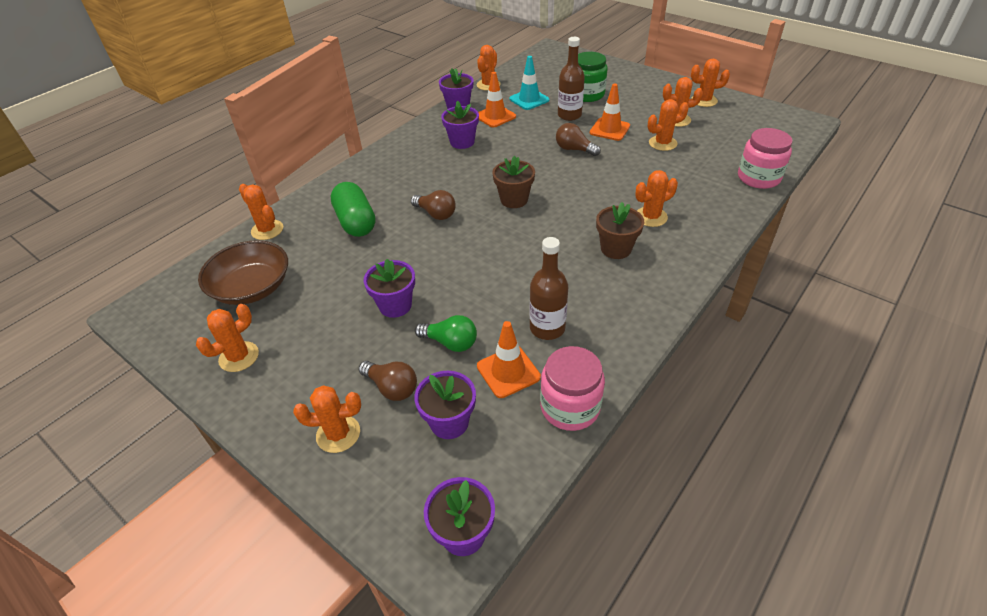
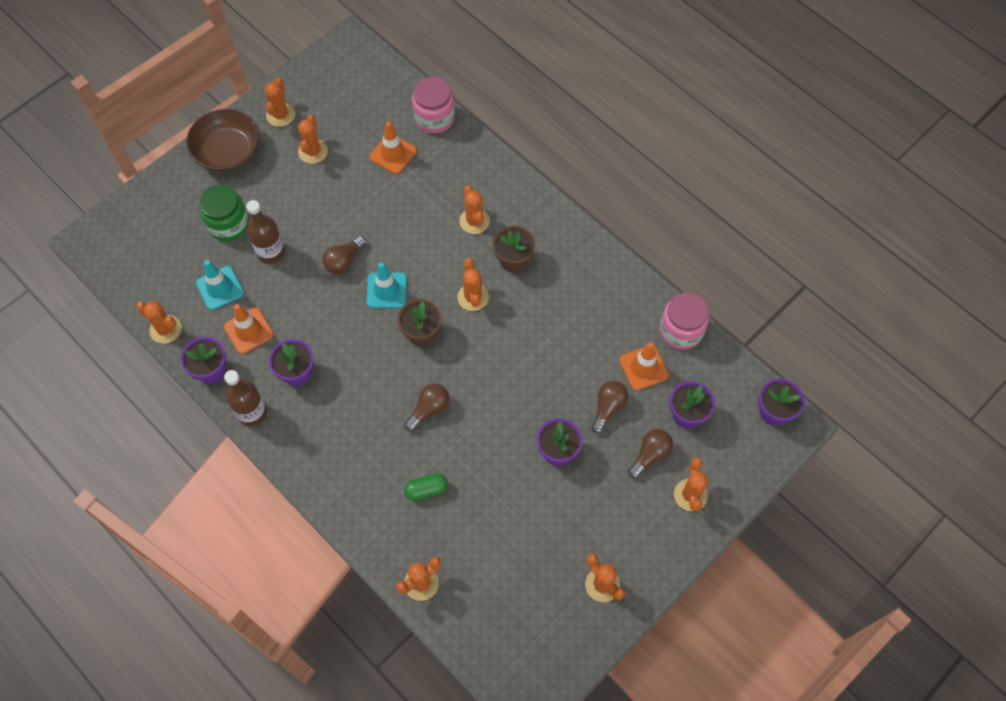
camera: 85 degrees left, 20 degrees up
(252, 287) = (512, 586): brown bowl -> brown bowl (227, 151)
(356, 222) = (426, 490): green capsule -> green capsule, size x0.59
(450, 343) = (608, 408): green light bulb -> brown light bulb
(547, 328) = (601, 332): brown bottle -> brown bottle (252, 412)
(552, 175) = (386, 290): none -> turquoise traffic cone
(609, 129) = (313, 219): orange traffic cone -> orange traffic cone (393, 154)
(662, 143) = (355, 177): orange cactus -> orange cactus (473, 297)

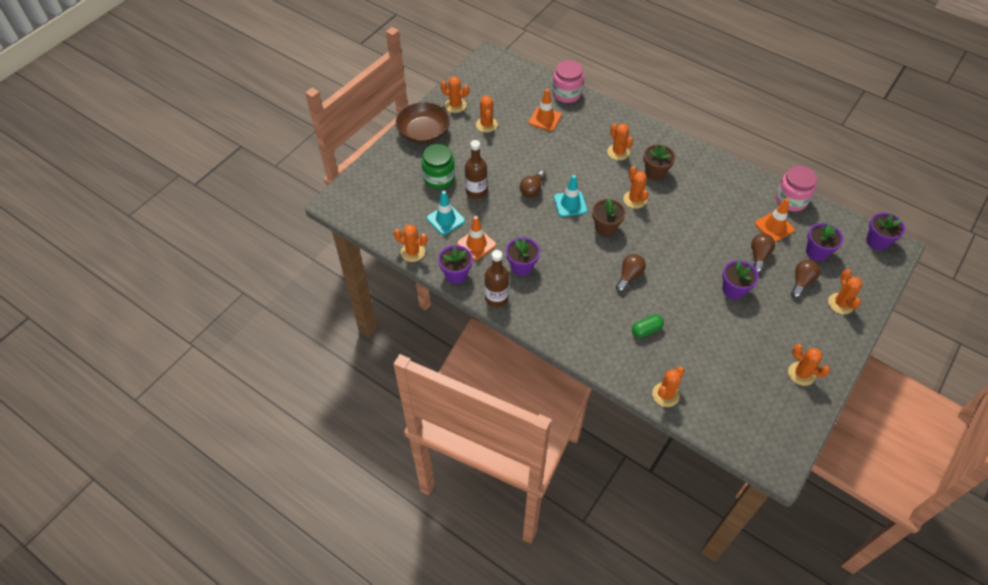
camera: 10 degrees left, 10 degrees down
(280, 115) = (455, 105): orange cactus -> orange cactus turned 60 degrees counterclockwise

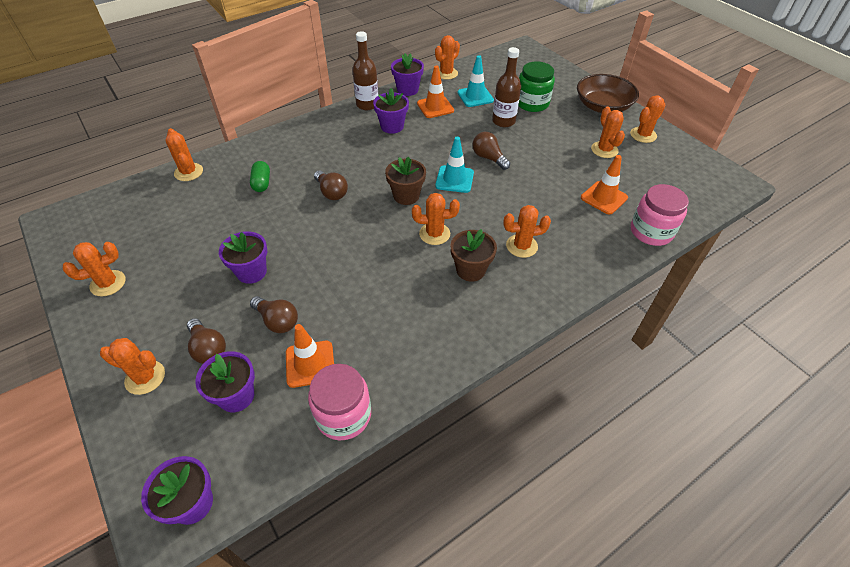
camera: 110 degrees right, 5 degrees down
(486, 125) = (604, 150): orange cactus -> orange cactus turned 60 degrees clockwise

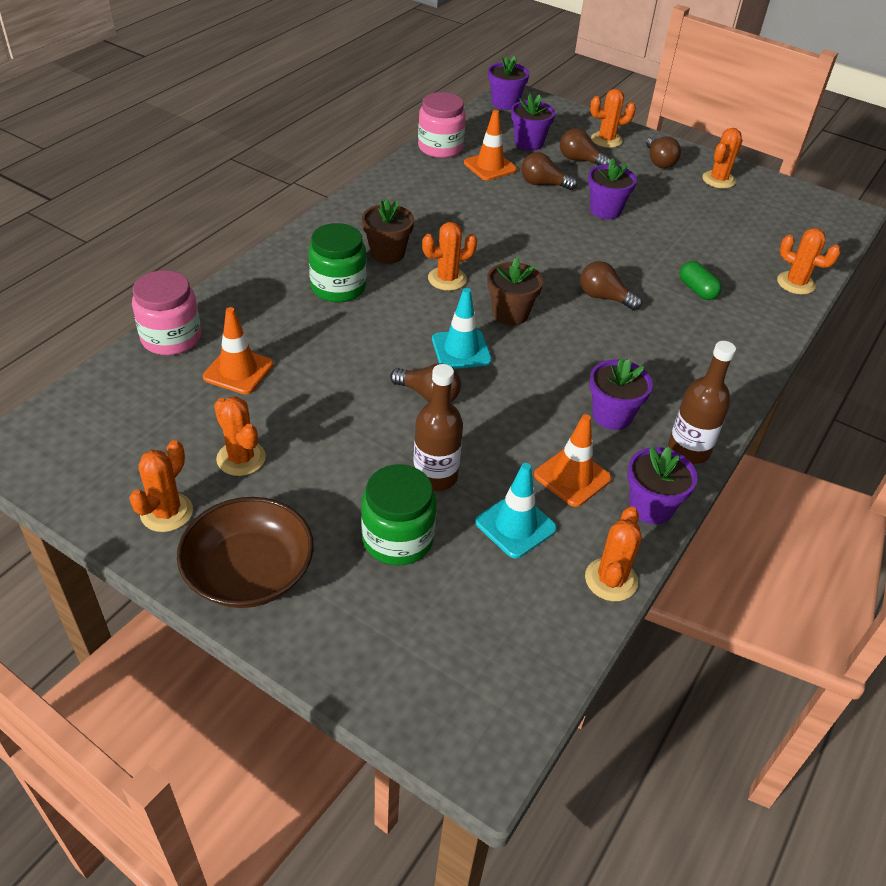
camera: 155 degrees right, 5 degrees down
(131, 324) = (659, 162): none -> brown light bulb
(521, 246) = (338, 287): orange cactus -> green jar

